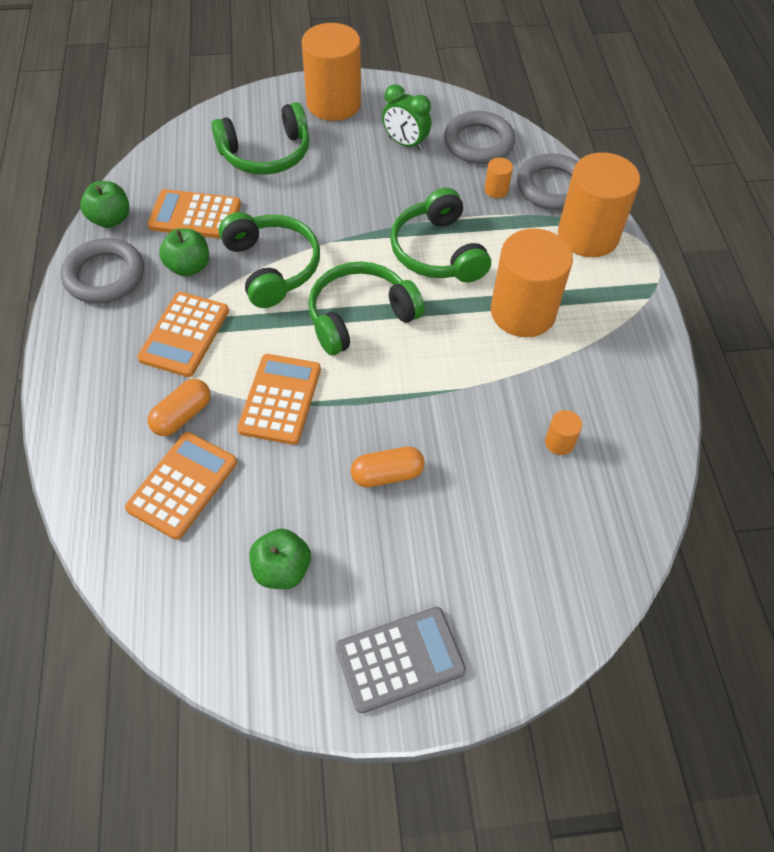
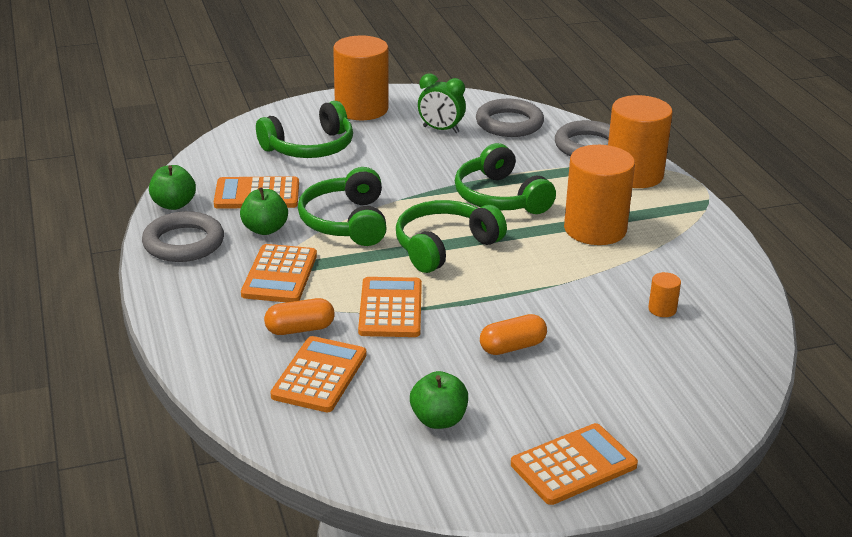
camera: 10 degrees left, 25 degrees down
(182, 415) = (300, 329): orange capsule -> orange capsule turned 45 degrees clockwise
(272, 267) = (346, 222): green headphones -> green headphones turned 150 degrees counterclockwise
(400, 659) = (573, 465): grey calculator -> orange calculator
(496, 190) = (538, 152): orange cylinder -> none

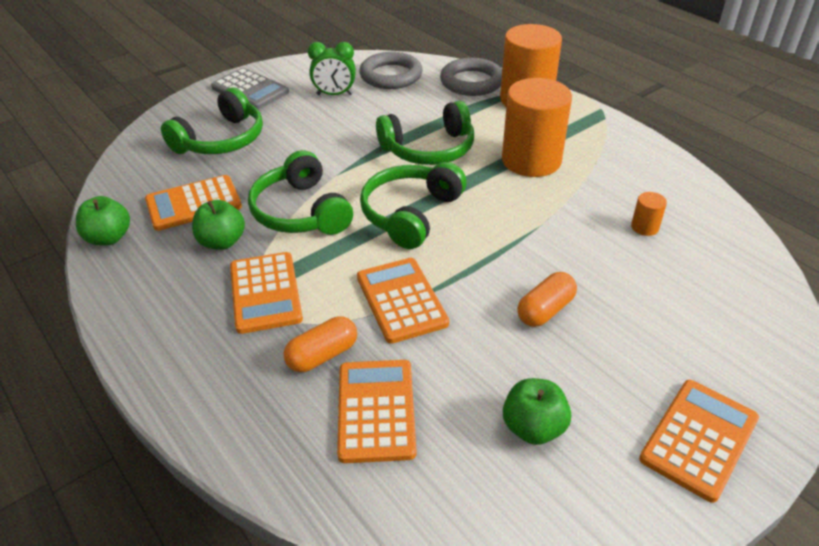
camera: 20 degrees left, 10 degrees up
(183, 243) = (141, 282): grey ring -> none
(361, 109) = (250, 90): orange cylinder -> grey calculator
(500, 197) = (429, 149): green headphones -> green headphones turned 60 degrees counterclockwise

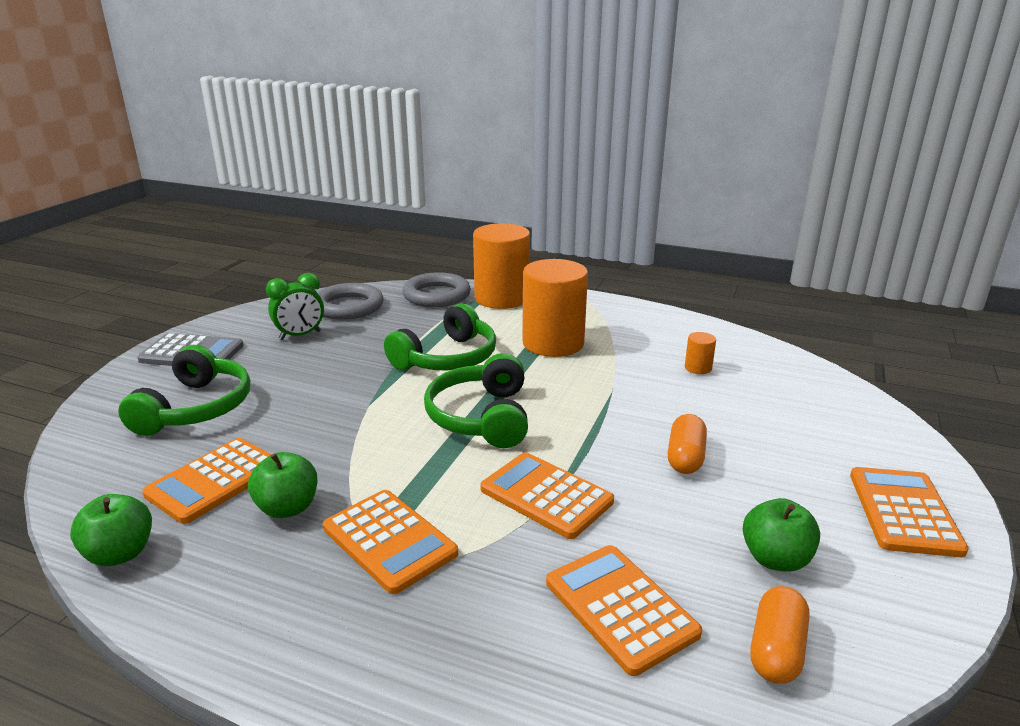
camera: 30 degrees left, 15 degrees down
(301, 211) = (359, 449): green headphones -> none
(322, 355) = (513, 578): orange capsule -> orange capsule (776, 650)

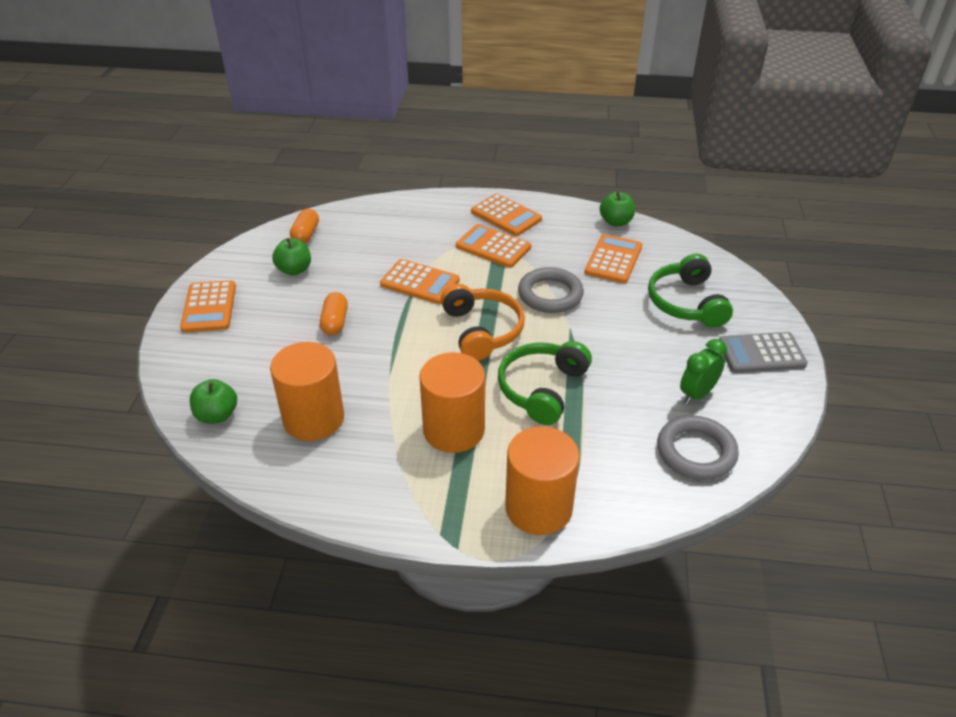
camera: 165 degrees right, 15 degrees up
(287, 508) = (558, 253): green apple -> green apple (217, 415)
(436, 295) = (617, 498): grey ring -> grey ring (550, 294)
(482, 417) = (482, 330): green headphones -> orange headphones
(620, 608) = (373, 238): orange calculator -> orange calculator (506, 216)
(698, 368) = (313, 418): orange cylinder -> orange cylinder, size x2.45

